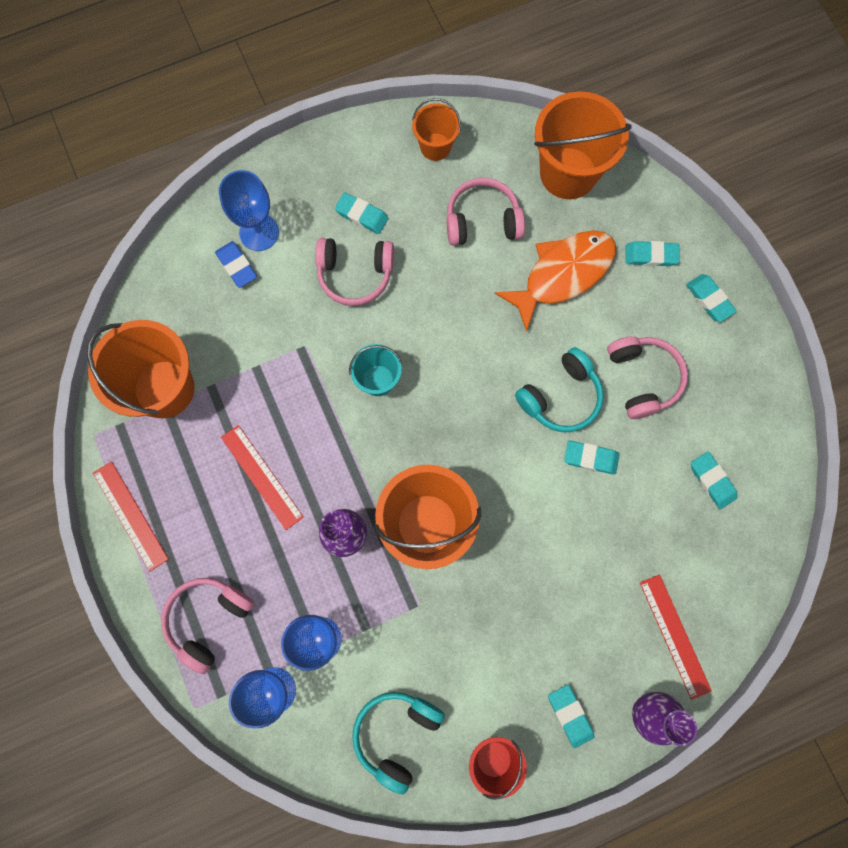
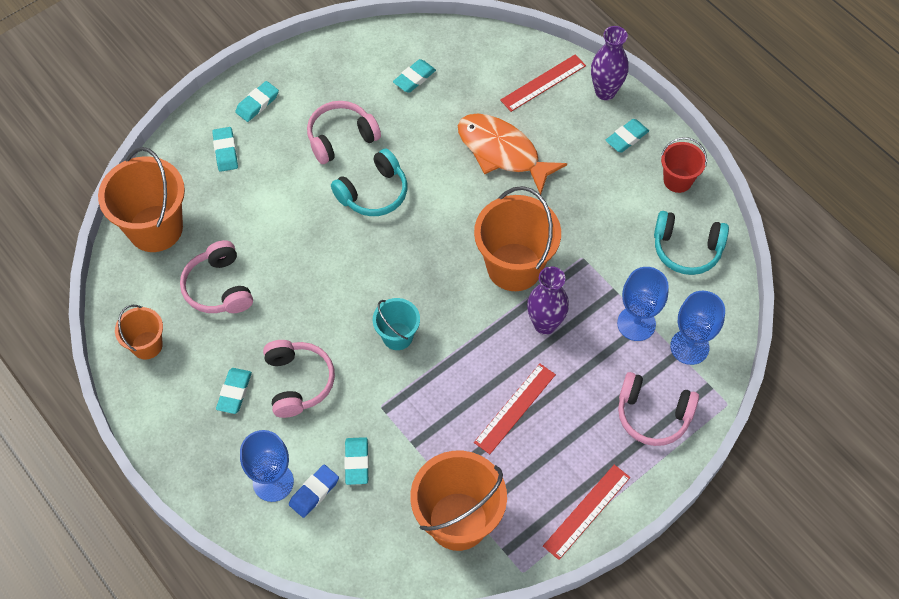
camera: 105 degrees left, 15 degrees down
(560, 397) = (373, 193): turquoise headphones -> turquoise headphones turned 105 degrees clockwise
(563, 274) = (259, 213): orange fish -> orange fish (502, 152)
(590, 458) = (420, 161): turquoise eraser -> turquoise eraser (357, 462)

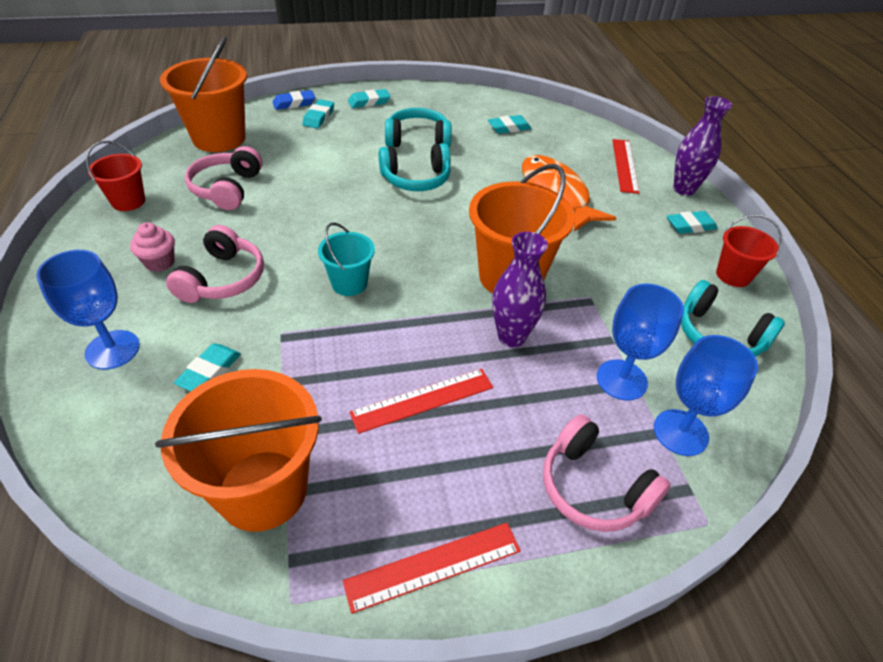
camera: 25 degrees right, 15 degrees down
(147, 345) = (128, 201): orange bucket -> red bucket
(234, 392) = (160, 262): turquoise eraser -> pink cupcake
(314, 492) = (140, 379): blue eraser -> blue eraser (294, 103)
(341, 138) = (417, 139): pink headphones -> turquoise headphones
(543, 83) = (625, 165): red ruler -> red ruler turned 75 degrees counterclockwise

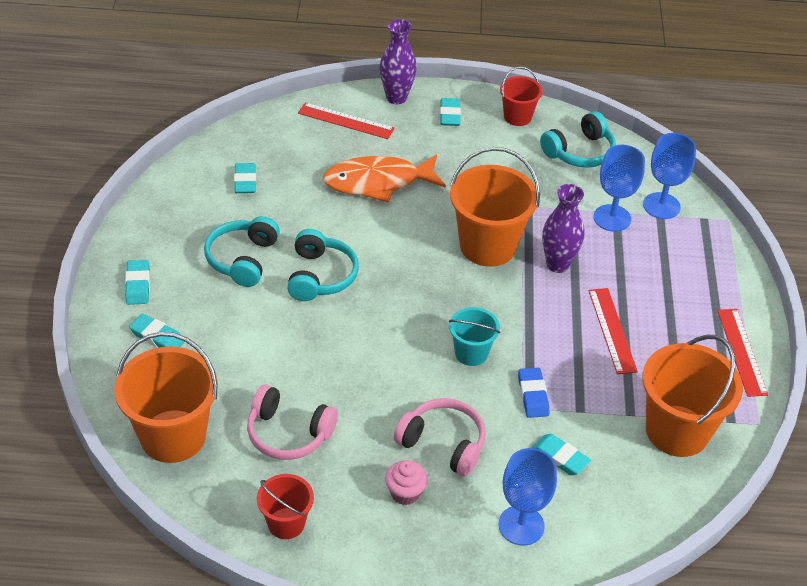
camera: 75 degrees left, 0 degrees up
(294, 103) = (111, 356): blue eraser -> blue eraser (533, 395)
(593, 487) = (697, 262): pink headphones -> none

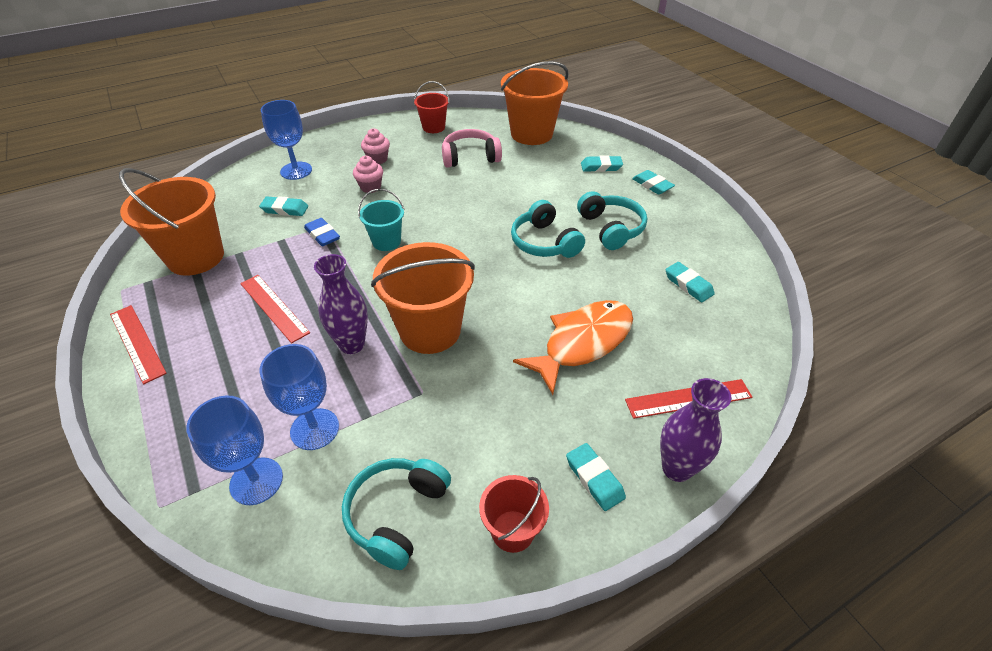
camera: 150 degrees right, 0 degrees up
(443, 443) = (370, 187): pink headphones -> pink cupcake

